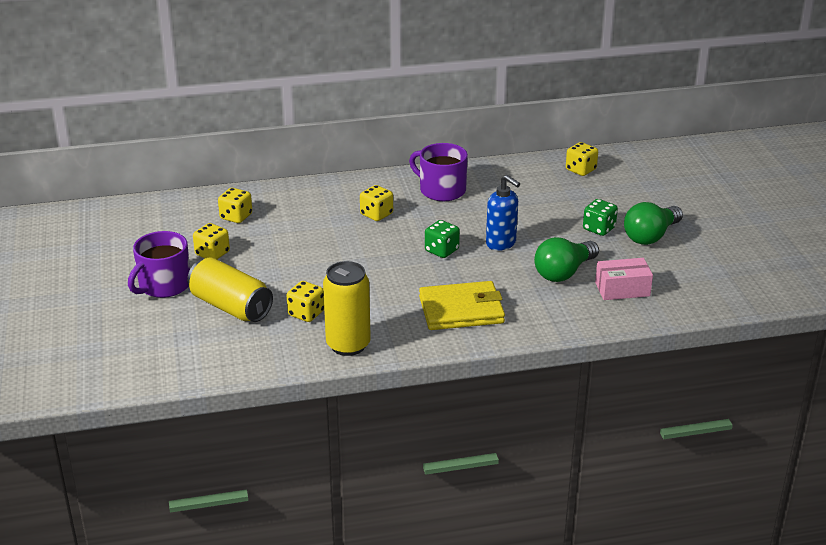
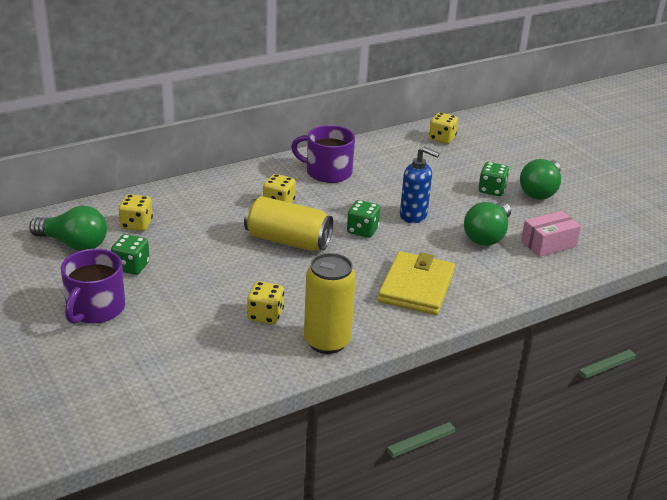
camera: 20 degrees left, 0 degrees up
(173, 227) = (73, 244): none -> green light bulb
(212, 254) = (131, 267): yellow dice -> green dice
(231, 307) = (181, 321): yellow can -> yellow can (288, 241)
(461, 310) = (416, 287): yellow wallet -> yellow wallet turned 45 degrees counterclockwise

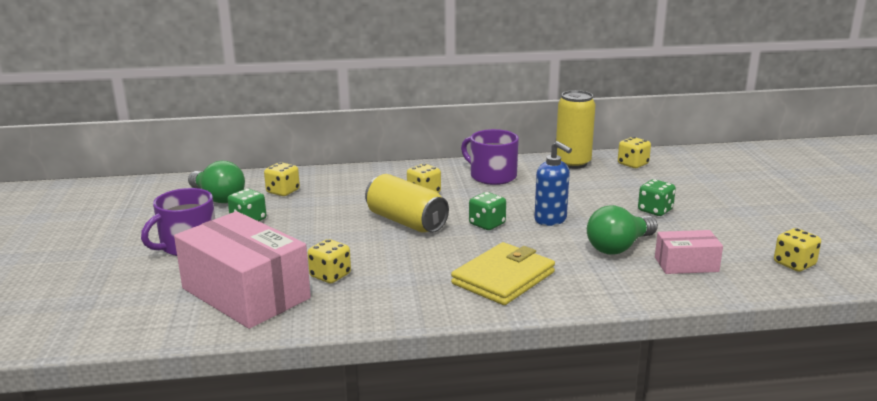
camera: 25 degrees right, 10 degrees down
(202, 351) = (245, 293): none -> pink box
(327, 341) = (369, 307): yellow can -> yellow can (573, 163)
(540, 191) = (712, 218): green light bulb -> none
(624, 228) = (794, 264): none -> yellow dice

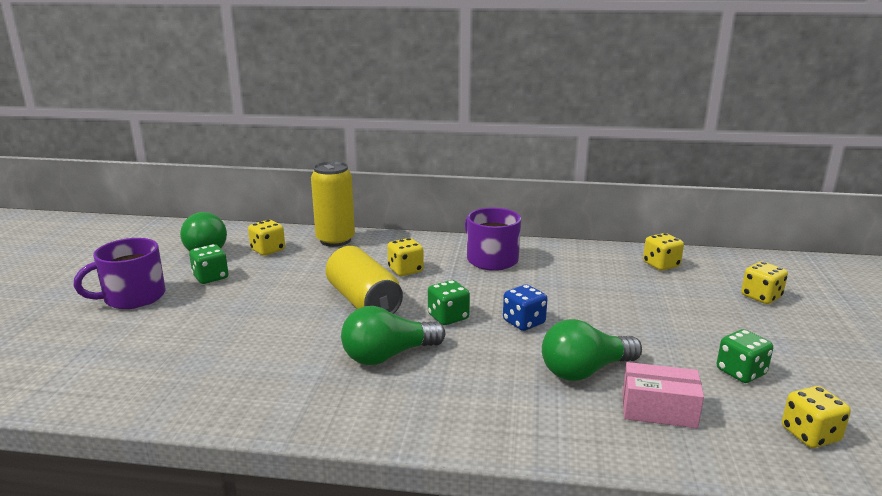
camera: 15 degrees right, 0 degrees up
(245, 293) = (140, 362): pink box -> none
(330, 275) = (239, 355): yellow dice -> yellow dice (761, 297)
(458, 258) = (388, 355): none -> green light bulb
(503, 278) = (422, 390): yellow wallet -> none
(551, 220) = (524, 322): blue soap dispenser -> blue dice
(573, 163) = (591, 255): yellow can -> yellow can (335, 240)
(655, 210) = (657, 328): green dice -> green dice (741, 372)

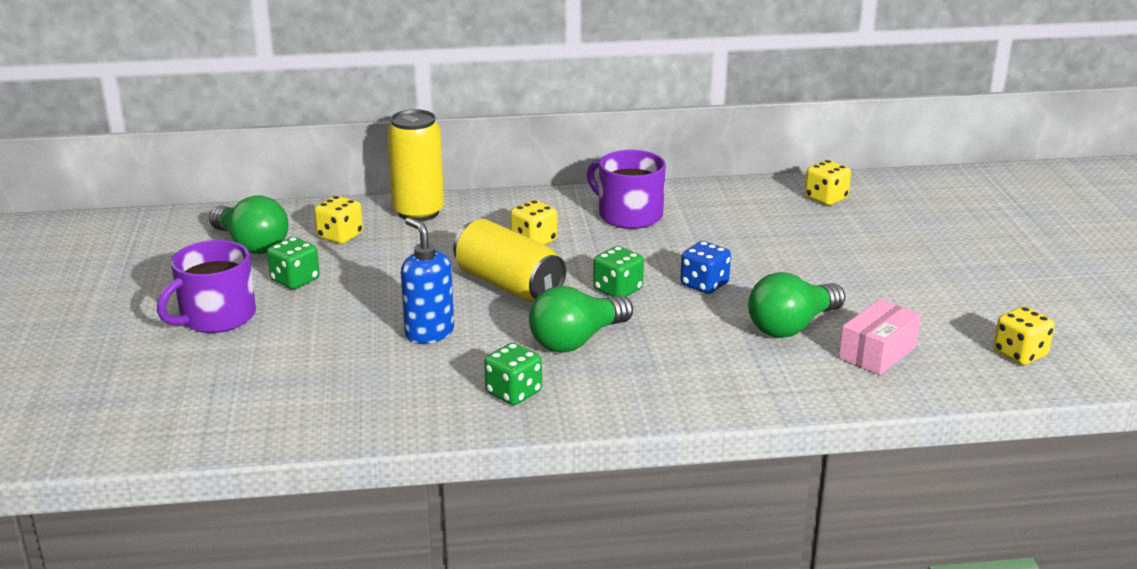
camera: 15 degrees left, 5 degrees up
(275, 332) = (429, 333): none -> blue soap dispenser
(658, 409) = (877, 352): pink box -> pink box turned 45 degrees counterclockwise
(741, 372) = (944, 306): green dice -> green dice (513, 393)
(761, 297) = (943, 223): yellow dice -> none

